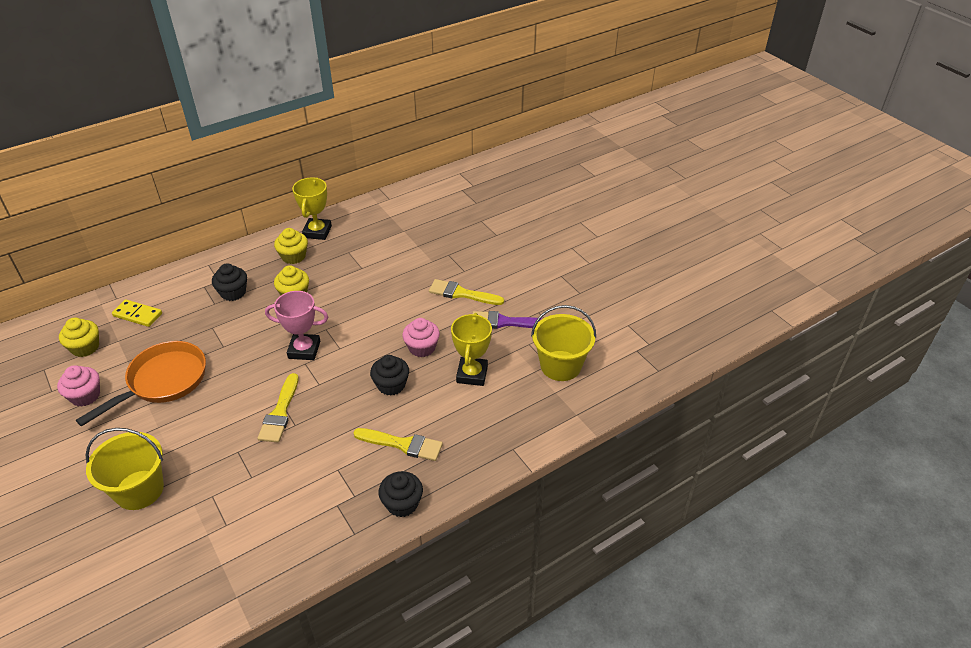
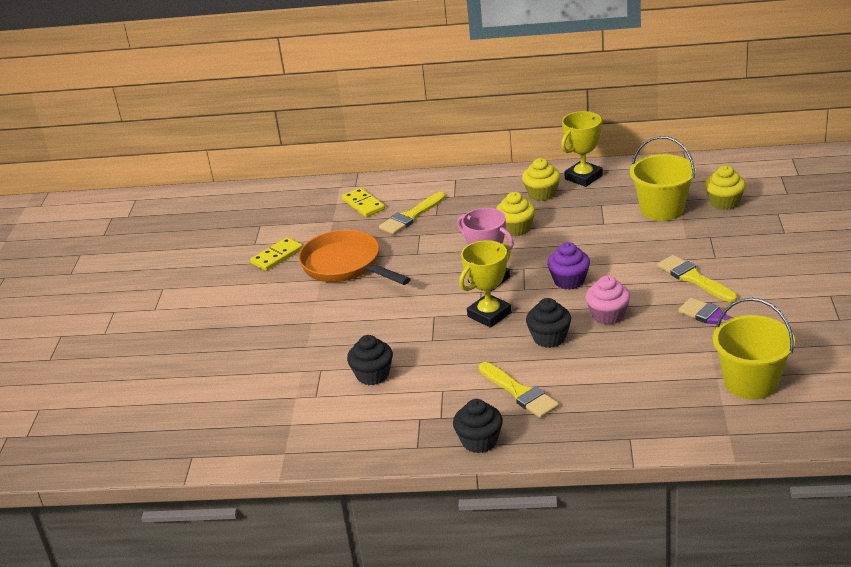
camera: 40 degrees right, 10 degrees down
(85, 347) = (303, 218): yellow cupcake -> yellow cupcake (724, 202)
(85, 396) = (277, 256): pink cupcake -> yellow domino
(139, 490) = (268, 343): yellow bucket -> yellow bucket (662, 209)
(163, 381) = (345, 265): orange pan -> orange pan turned 120 degrees counterclockwise
(233, 293) = (460, 210): black cupcake -> black cupcake (372, 375)
(280, 412) = (426, 325): yellow brush -> yellow brush (411, 216)
(371, 328) = (569, 281): none -> purple cupcake
(472, 374) = (642, 357): yellow trophy -> yellow trophy (489, 314)

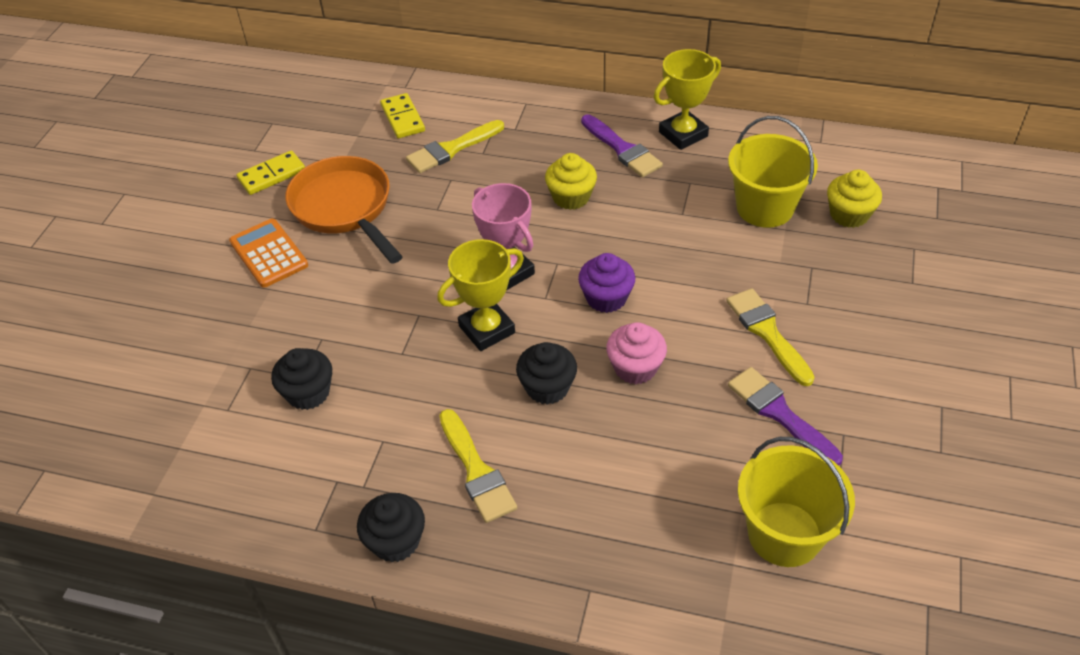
camera: 10 degrees right, 15 degrees up
(299, 302) = (268, 254): none -> orange calculator
(542, 194) = (622, 149): yellow cupcake -> purple brush

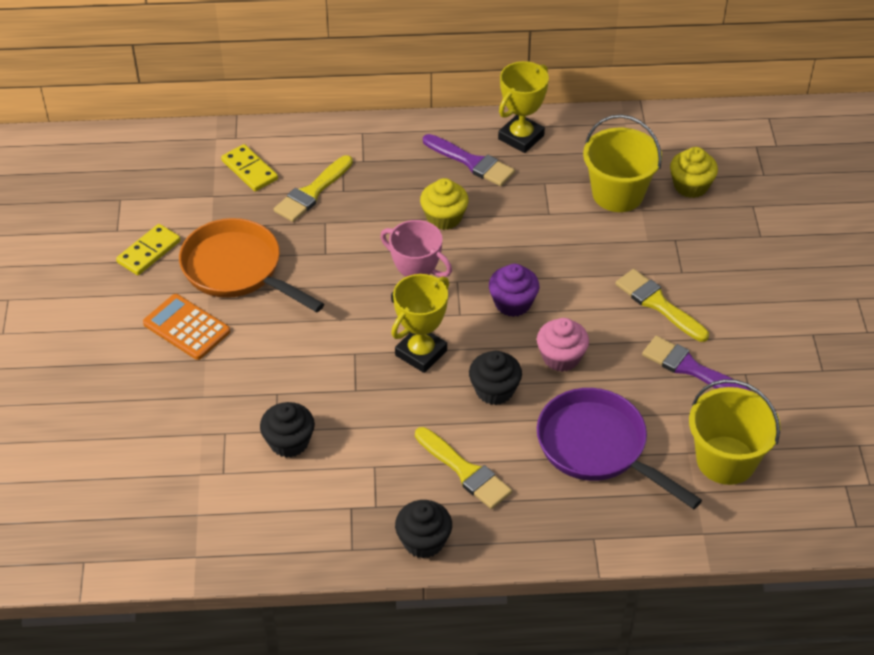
camera: 20 degrees left, 0 degrees up
(637, 481) = (598, 448): none -> purple pan

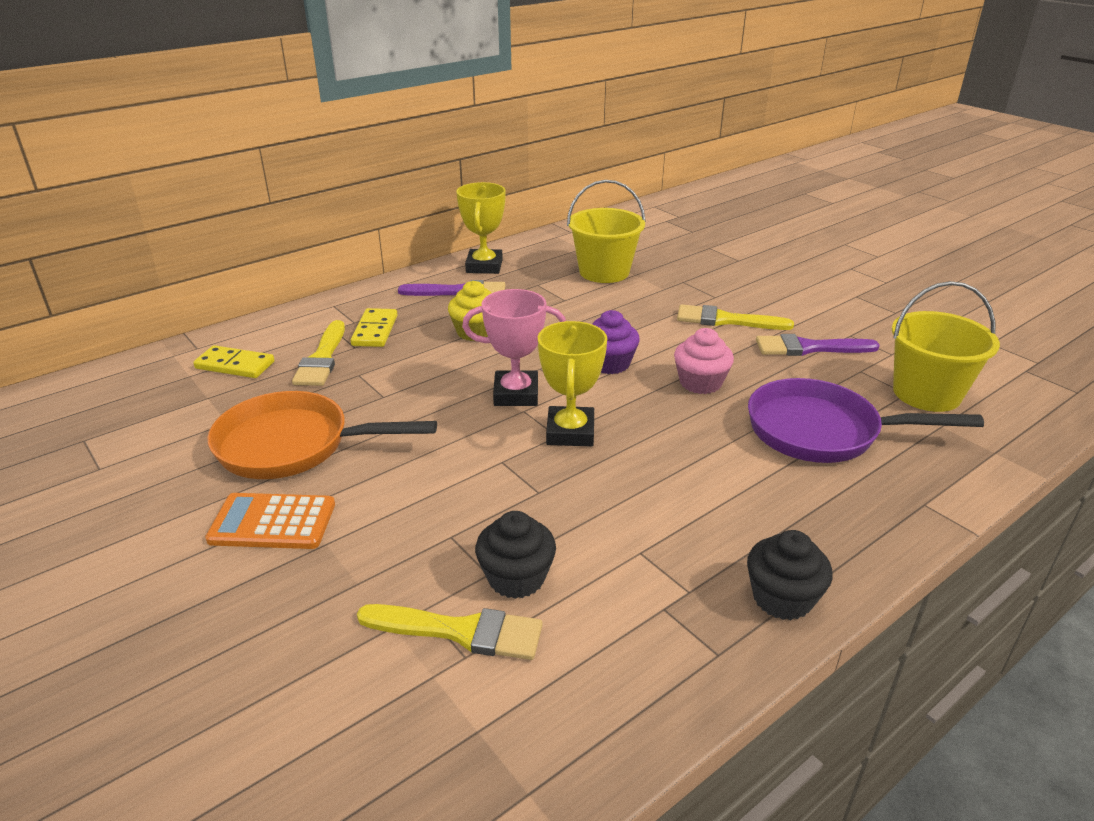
camera: 35 degrees left, 15 degrees down
(149, 252) = (160, 472): yellow domino -> yellow domino (375, 330)
(465, 471) = (736, 509): yellow brush -> yellow brush (460, 631)
(494, 390) = (676, 430): black cupcake -> none
(690, 186) = (651, 251): yellow cupcake -> none

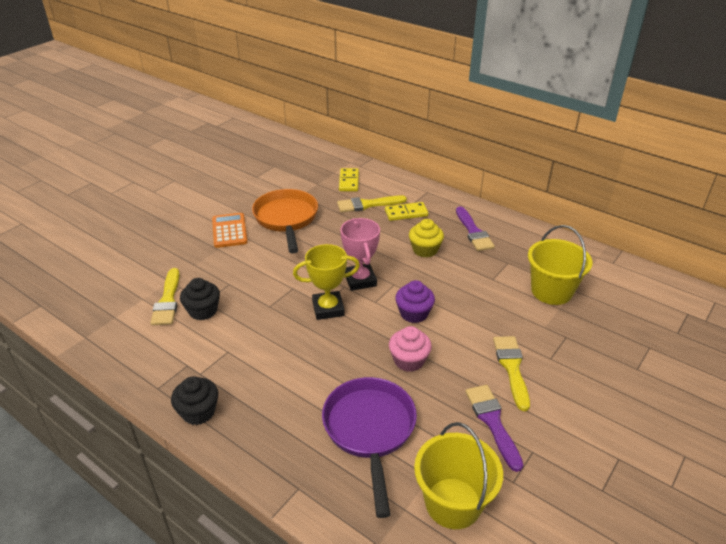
camera: 75 degrees right, 5 degrees up
(484, 266) = (518, 234): yellow trophy -> none

